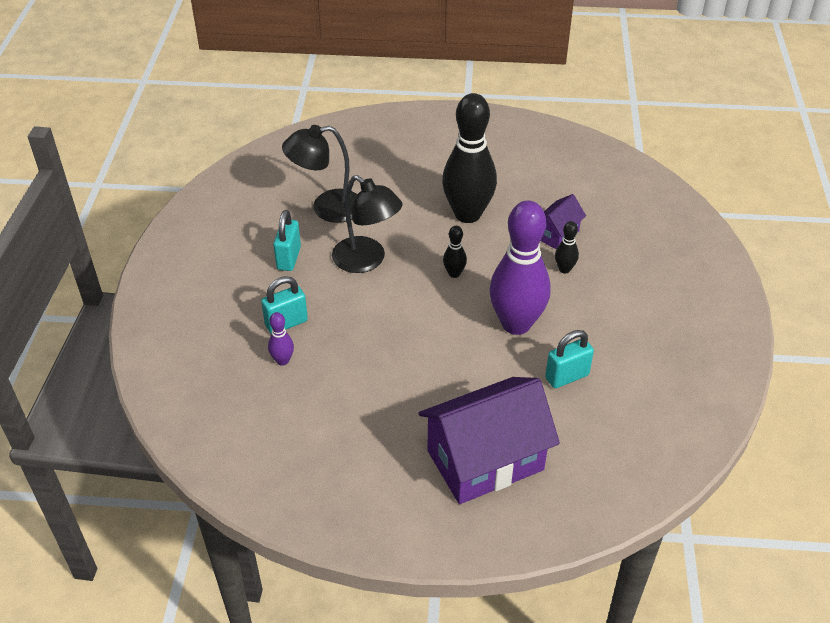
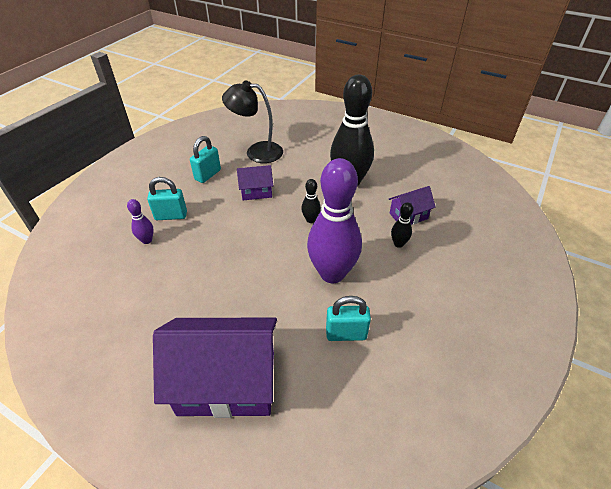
camera: 25 degrees right, 0 degrees up
(367, 261) = (256, 192): black lamp -> purple house

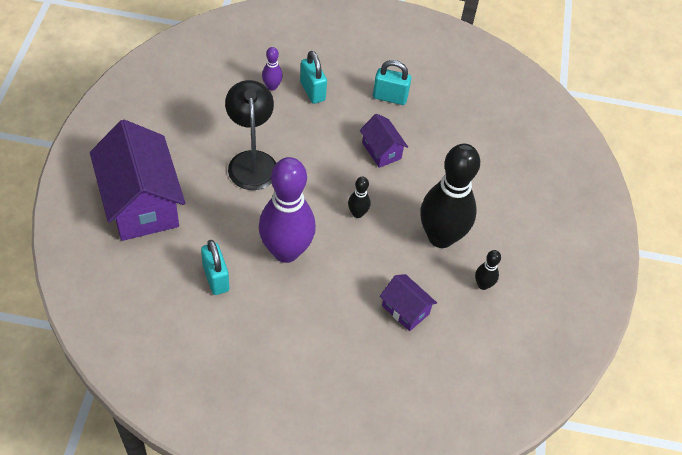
camera: 65 degrees right, 10 degrees up
(256, 152) = (455, 128): black lamp -> black lamp (252, 161)
(398, 244) = (353, 305): black bowling pin -> black bowling pin (483, 285)

